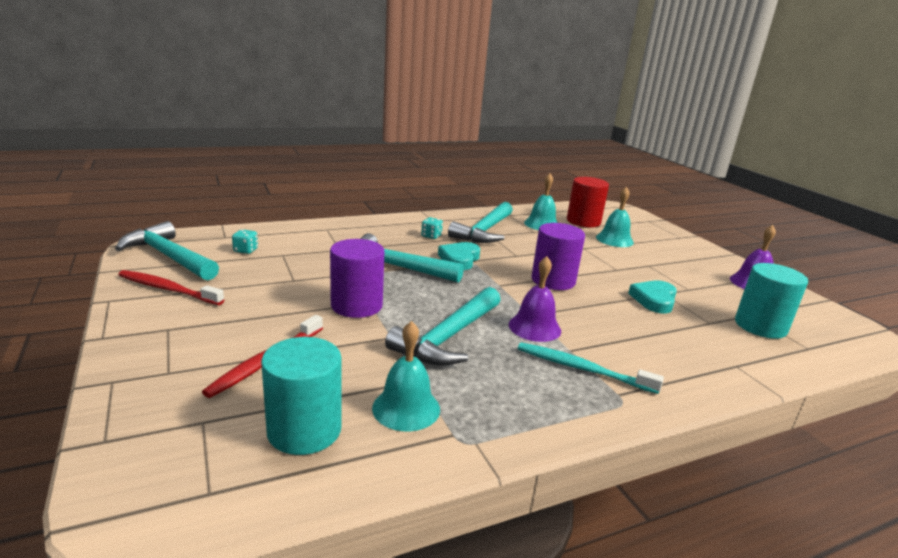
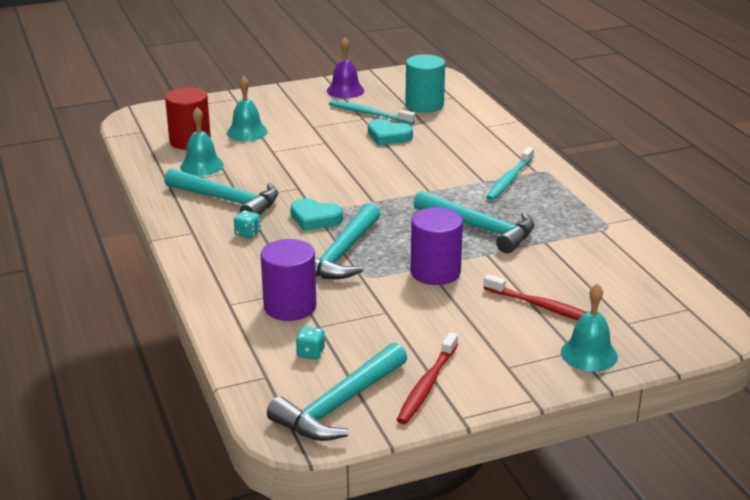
camera: 85 degrees left, 5 degrees up
(304, 430) = (620, 282): turquoise cylinder -> none
(406, 408) = (581, 246): turquoise bell -> turquoise bell (589, 354)
(534, 327) = (452, 191): purple bell -> none
(553, 280) = (358, 175): purple cylinder -> purple cylinder (290, 306)
(703, 292) = (369, 114): none -> turquoise toothbrush

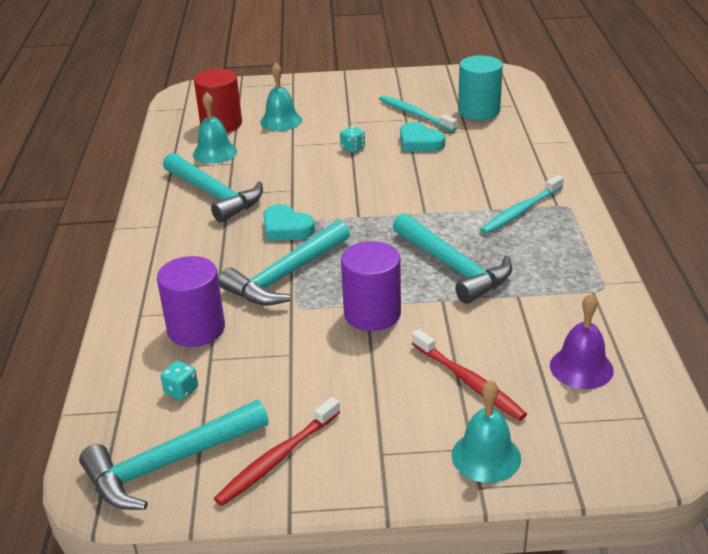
camera: 20 degrees right, 5 degrees up
(247, 233) = (209, 235): turquoise dice -> turquoise dice (353, 148)
(345, 90) = (406, 85): purple bell -> purple bell (581, 367)

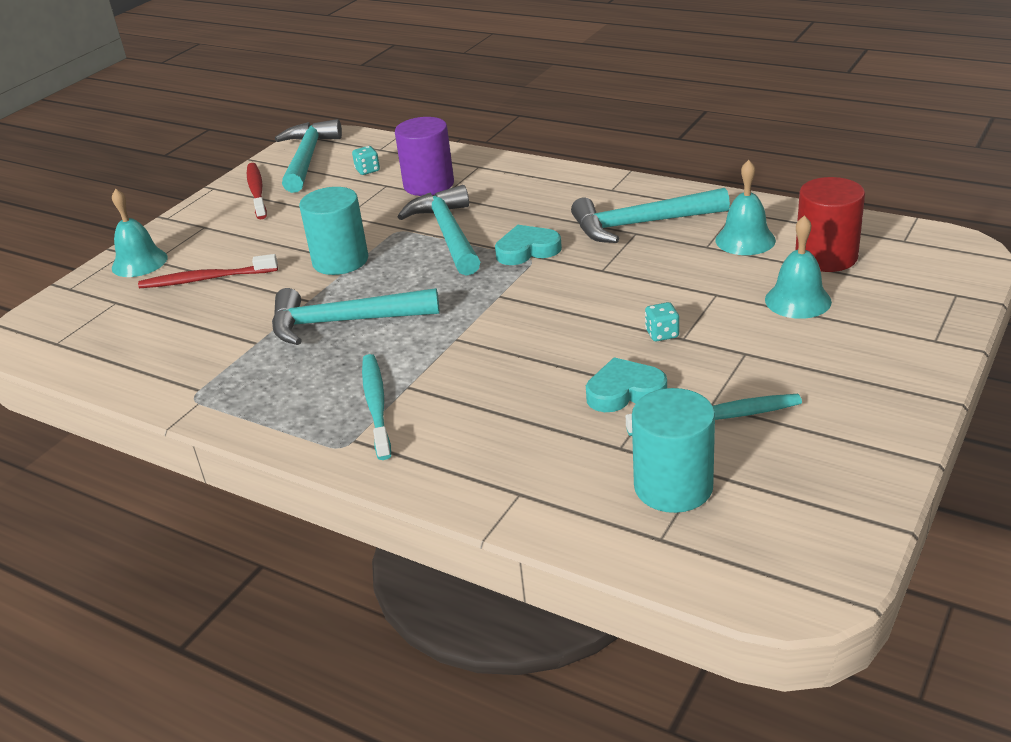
camera: 125 degrees right, 0 degrees up
(372, 314) = (340, 261): purple cylinder -> turquoise cylinder
(581, 367) = (137, 336): purple bell -> none

